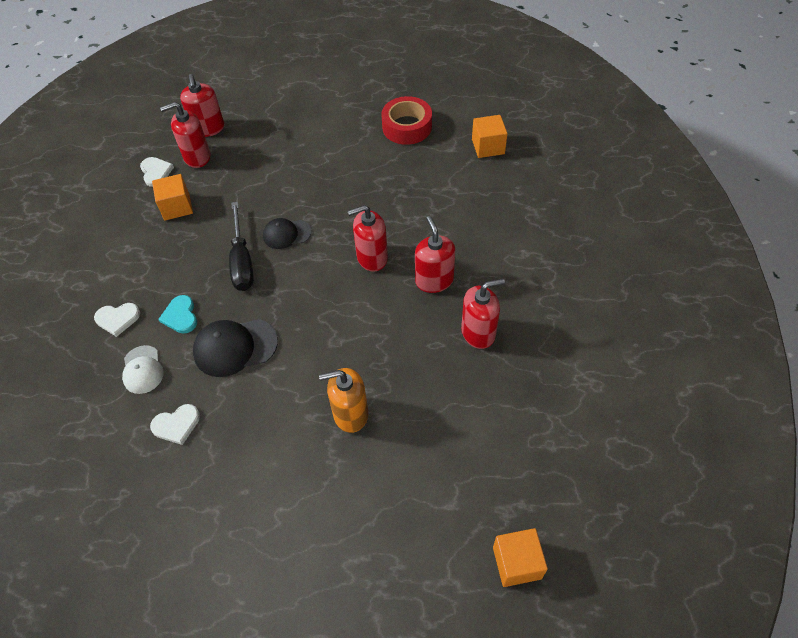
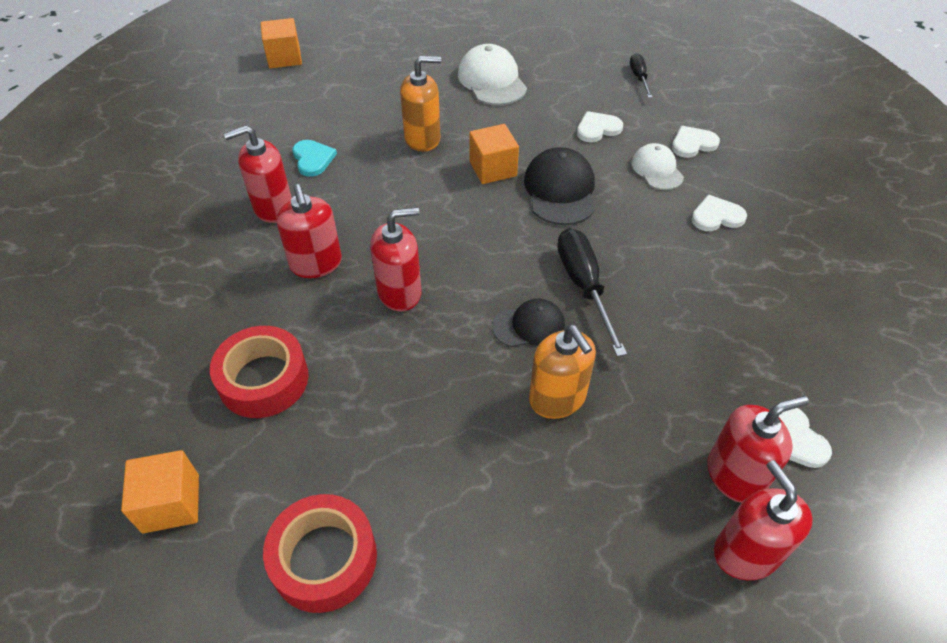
camera: 175 degrees right, 5 degrees down
(94, 402) = (693, 144): none -> white heart
(101, 510) = (639, 78): none -> black screwdriver
(177, 207) = (720, 370): orange cube -> orange cube (493, 169)
(180, 316) = (639, 220): turquoise heart -> turquoise heart (313, 159)
(235, 347) = (560, 190): black cap -> black cap turned 75 degrees counterclockwise
(268, 508) = (492, 80): none -> white cap
(279, 192) = (557, 398): none -> orange soap dispenser
(454, 203) = (263, 379): none -> red tape

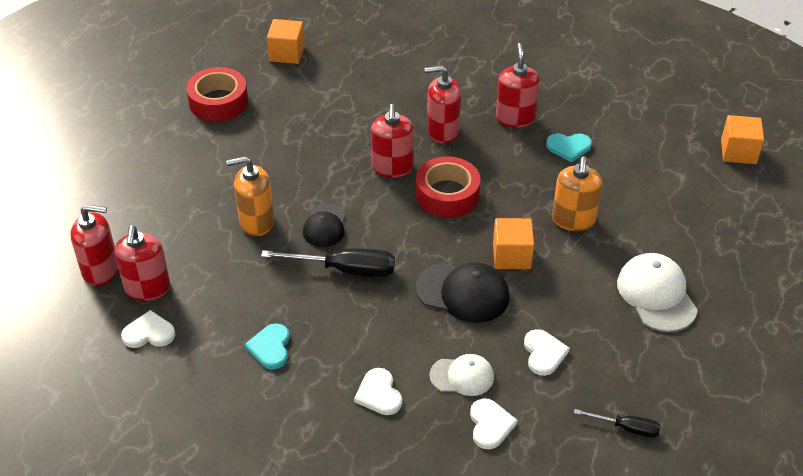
camera: 110 degrees right, 5 degrees down
(263, 379) = (351, 94): red tape -> red tape (447, 194)
(492, 80) = (656, 295): white cap -> white cap turned 105 degrees counterclockwise
(716, 216) = (379, 394): white heart -> white heart turned 150 degrees clockwise
(727, 314) = (270, 348): none -> turquoise heart

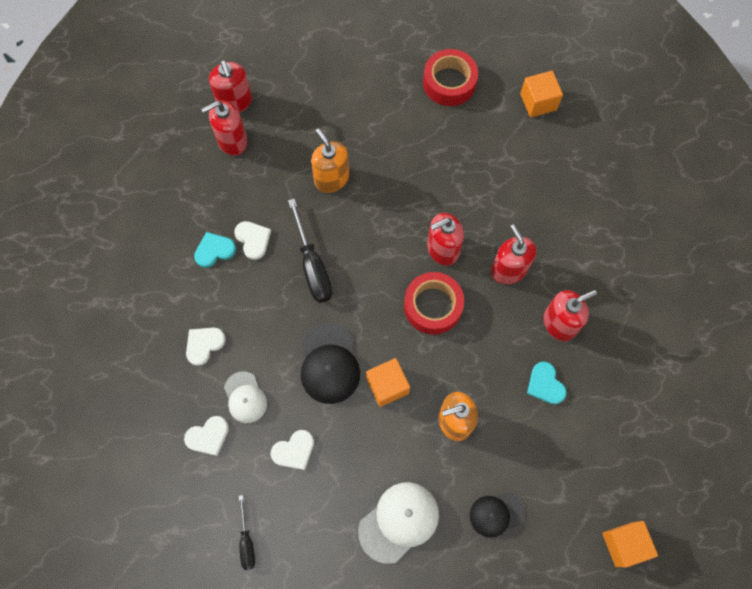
camera: 65 degrees right, 25 degrees up
(149, 333) = (193, 164): white heart -> white heart (253, 239)
(324, 226) = (350, 229): black cap -> black cap (496, 514)

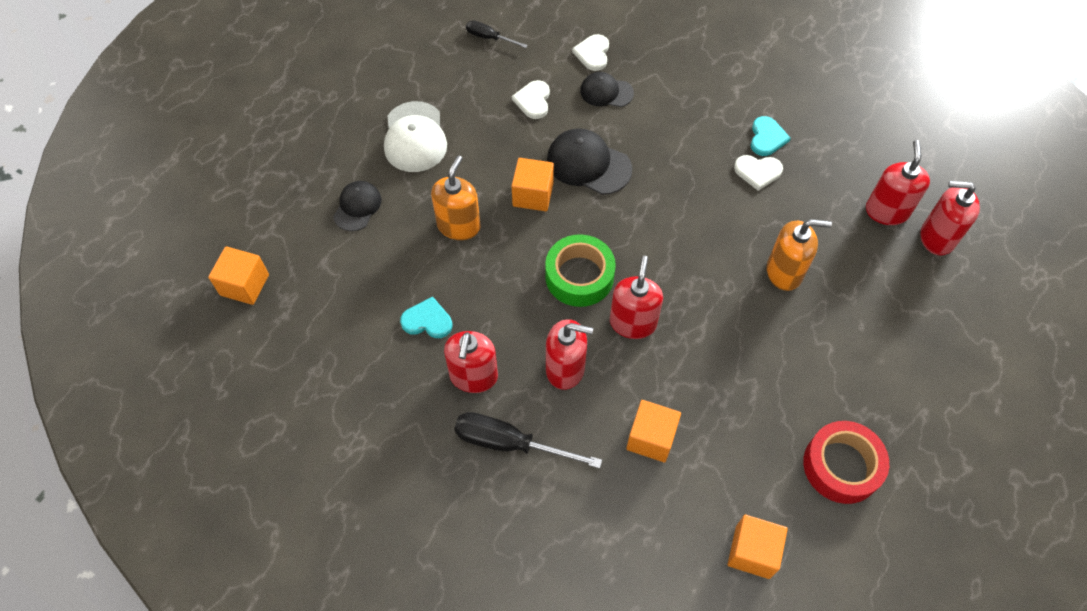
camera: 125 degrees right, 10 degrees down
(204, 344) = (677, 88): white heart -> none
(245, 397) = (606, 92): white cap -> black cap
(312, 266) = (695, 203): black screwdriver -> black screwdriver (510, 443)
(433, 306) = (579, 276): red tape -> green tape
(514, 191) = (651, 438): none -> orange cube

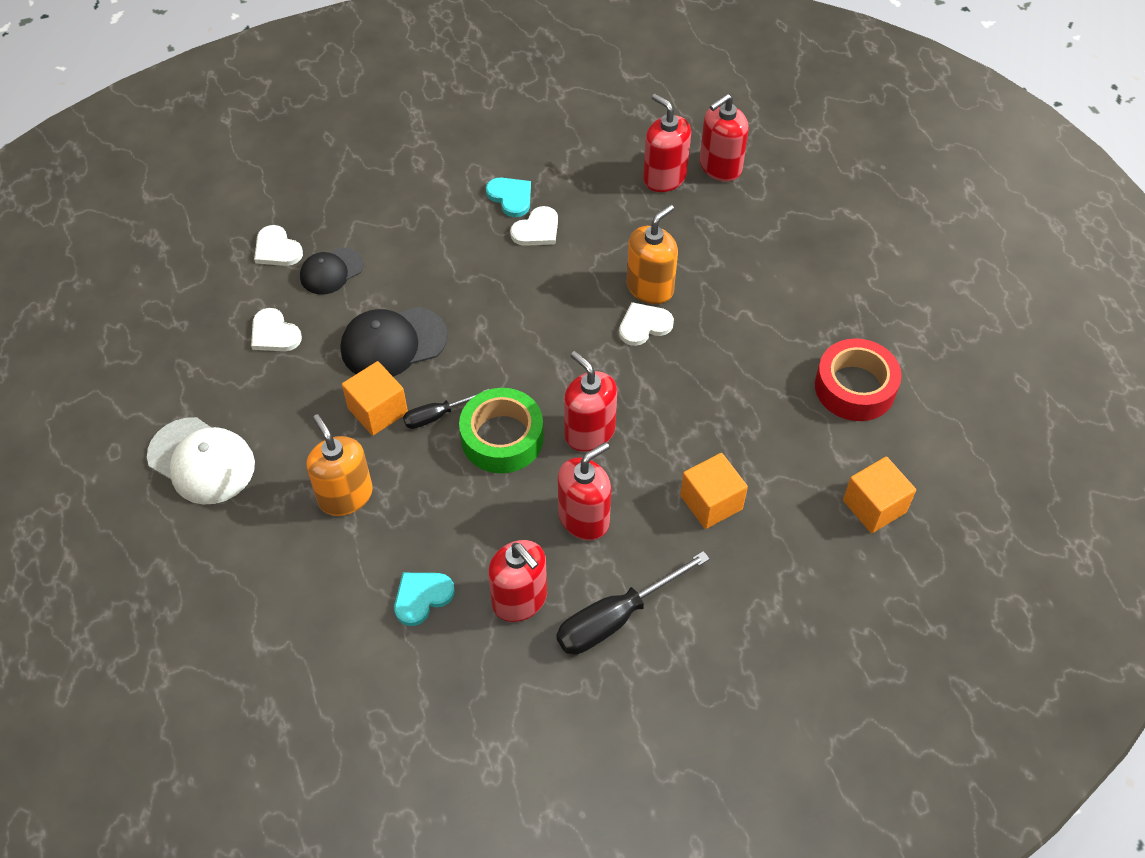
camera: 50 degrees left, 5 degrees down
(244, 285) = (206, 742): orange cube -> none
(357, 207) = (227, 570): black cap -> none
(489, 38) = (158, 314): black screwdriver -> black screwdriver (437, 415)
(750, 291) = (644, 325): none -> white heart

